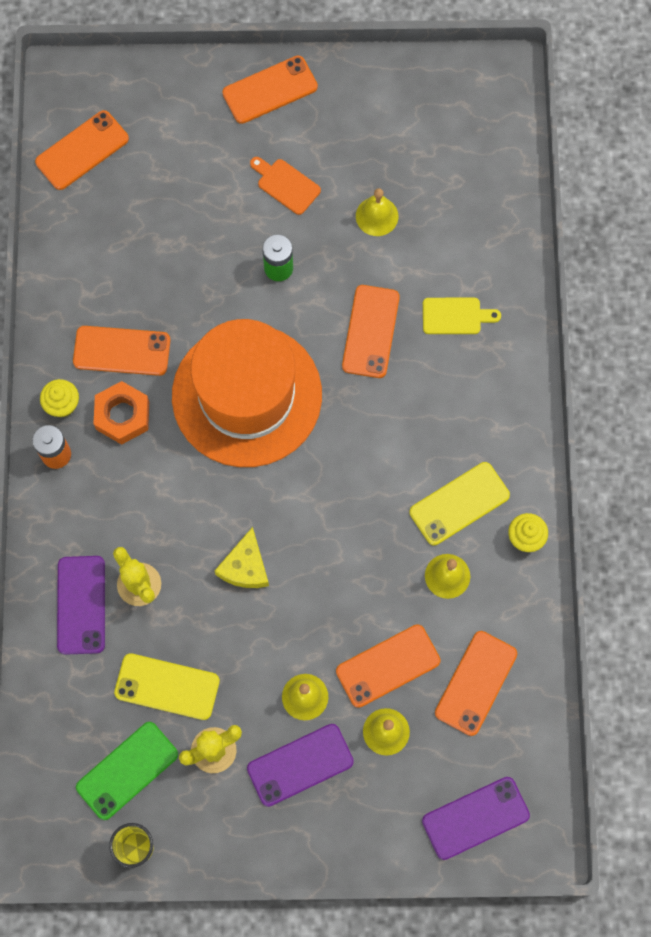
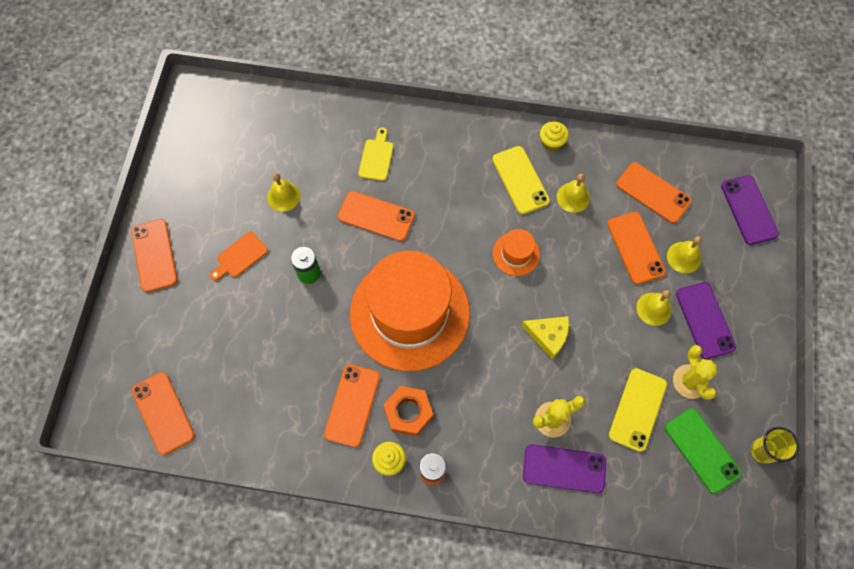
camera: 80 degrees left, 5 degrees down
(350, 512) = (516, 254): none -> orange hat

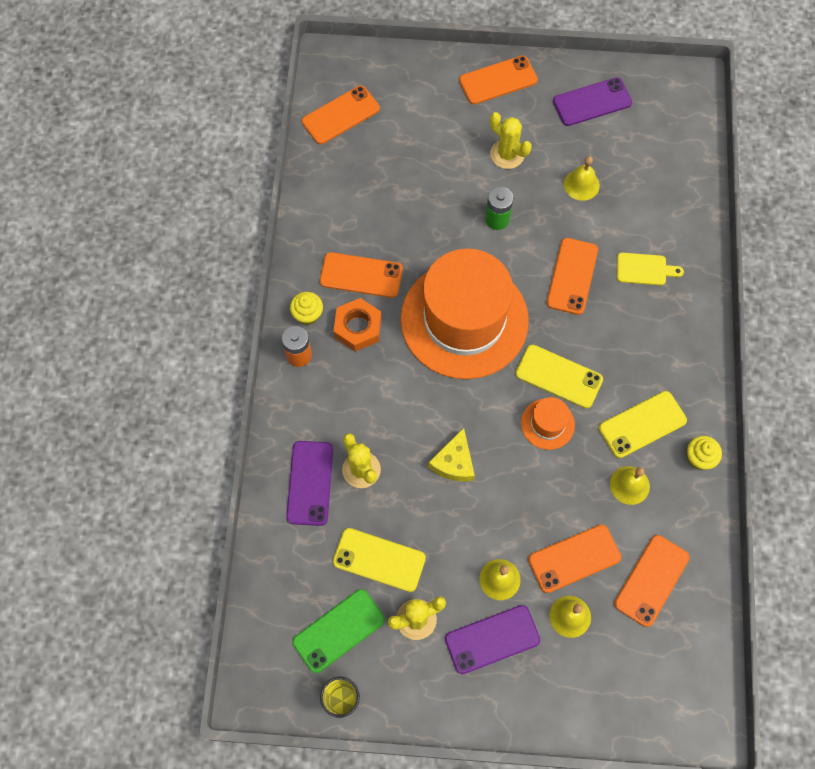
camera: 85 degrees right, 0 degrees up
(240, 256) = (507, 154): orange cutting board -> yellow cactus
(472, 239) = (559, 376): none -> yellow phone
(748, 210) = (647, 701): purple phone -> purple phone (592, 102)

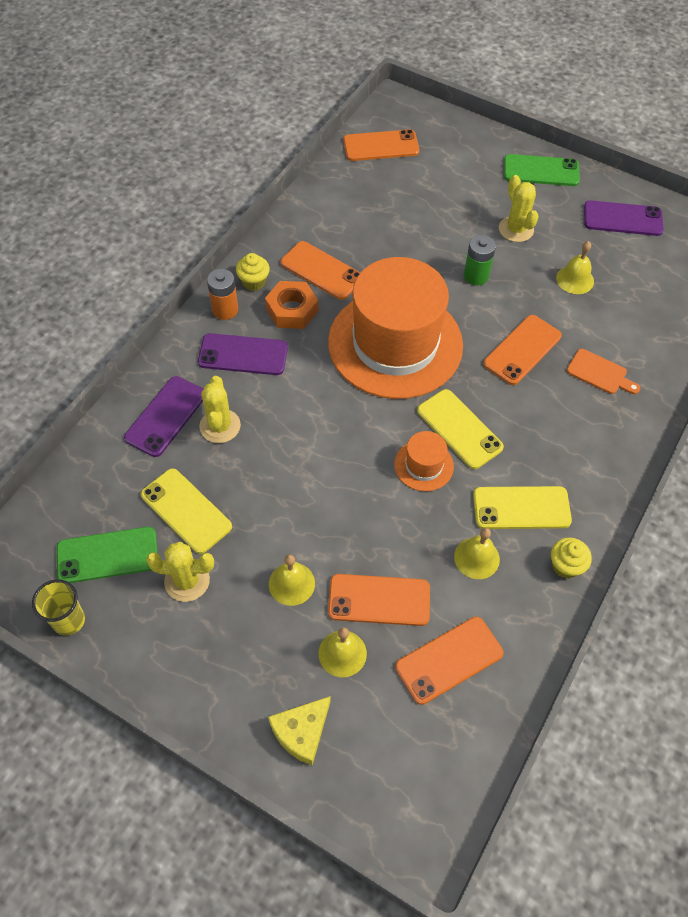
camera: 25 degrees right, 10 degrees down
(454, 462) = (311, 458): yellow cheese -> yellow cheese (301, 732)
(492, 639) = (249, 636): purple phone -> purple phone (243, 355)
(498, 80) = (541, 171): orange phone -> green phone
(644, 269) = (599, 373): yellow cutting board -> orange cutting board

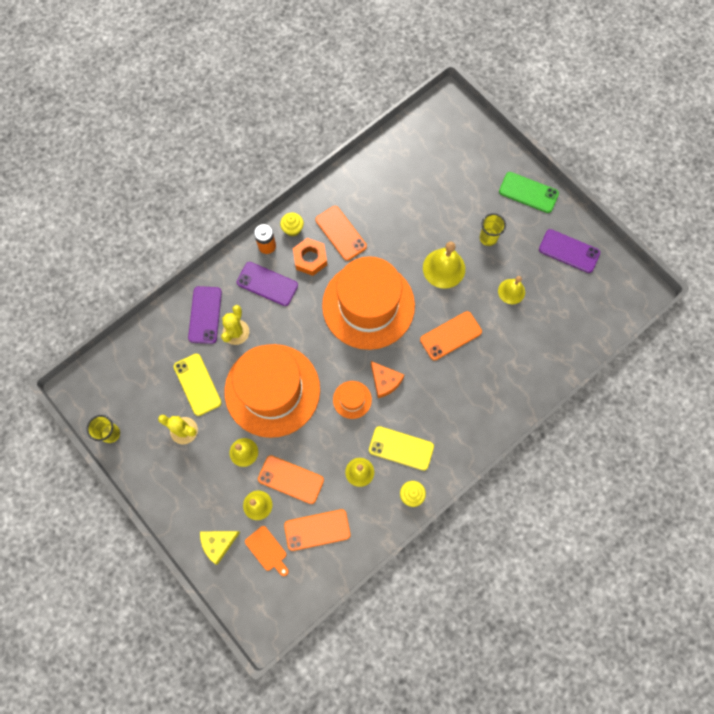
camera: 20 degrees right, 15 degrees up
(107, 555) = (143, 399): green phone -> none
(166, 416) = (205, 315): purple phone -> purple phone turned 45 degrees counterclockwise
(302, 486) = (272, 390): none -> orange hat
(381, 146) = (421, 138): orange phone -> none
(459, 429) = (385, 381): yellow phone -> orange cheese
(476, 276) = (444, 268): green battery -> yellow bell
(516, 229) = (488, 238): yellow cactus -> yellow cup
(599, 373) = (495, 369): orange cutting board -> orange cutting board (267, 550)

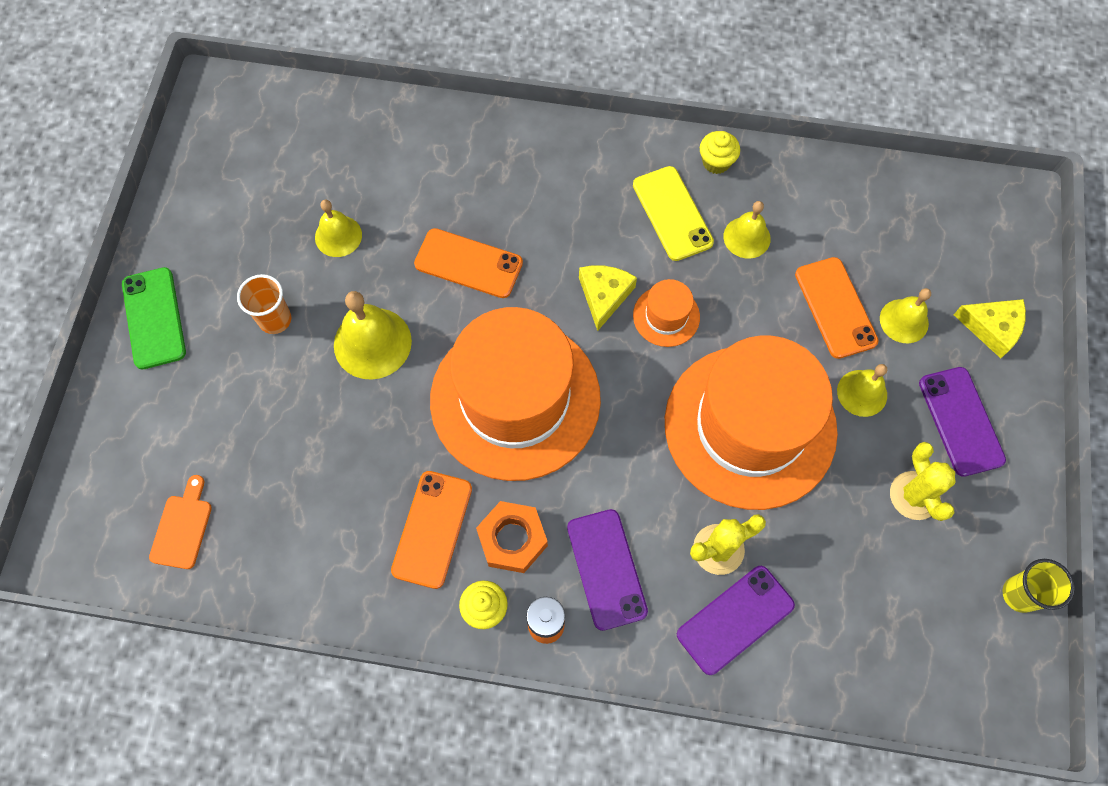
camera: 130 degrees left, 5 degrees down
(197, 384) = (840, 535): yellow phone -> none
(267, 550) = (939, 266): orange cutting board -> orange cutting board (182, 527)
(317, 530) = (860, 231): orange phone -> none
(385, 381) = (604, 296): orange cheese -> yellow cheese
(488, 238) = (275, 320): yellow cup -> orange cup
(569, 251) = (216, 207): purple phone -> purple phone (960, 421)

